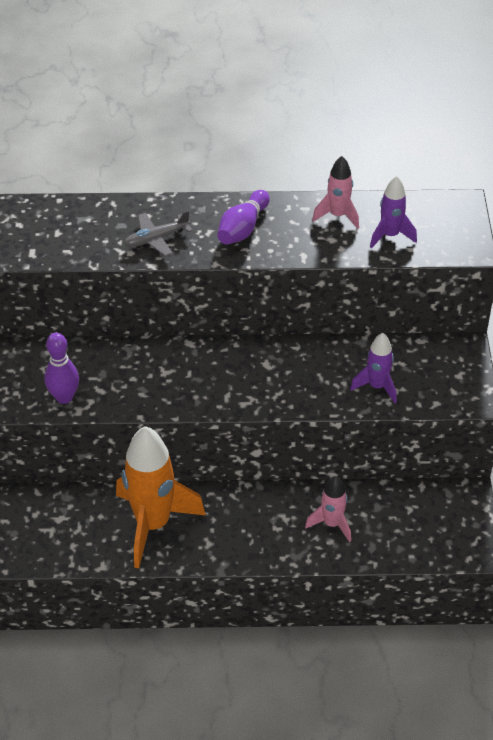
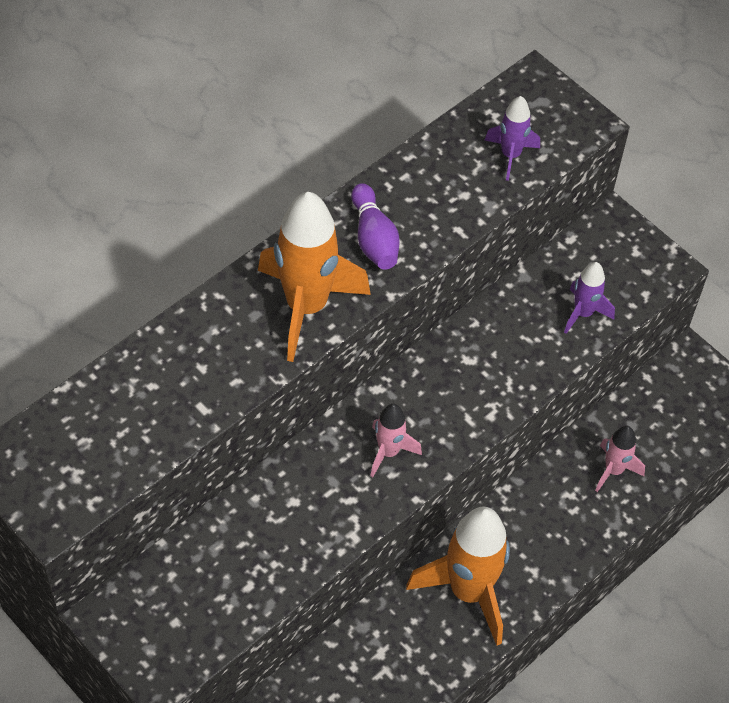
camera: 45 degrees left, 10 degrees up
(64, 397) = (326, 533): purple bowling pin -> none
(156, 239) = (306, 307): grey plane -> orange rocket
(338, 216) = (443, 165): pink rocket -> pink rocket (388, 452)

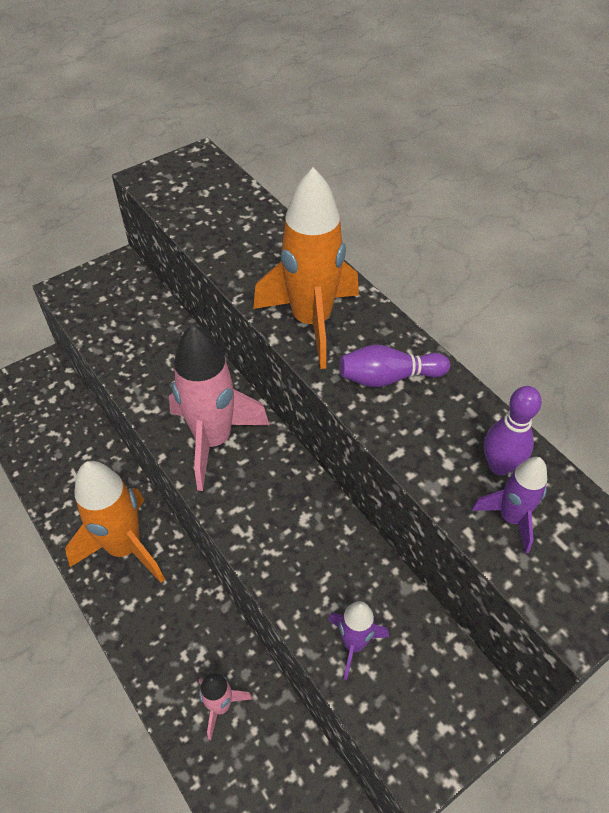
camera: 100 degrees right, 5 degrees down
(388, 452) = (213, 440): pink rocket -> pink rocket, size x1.96
(460, 159) = (499, 465): none -> purple bowling pin

